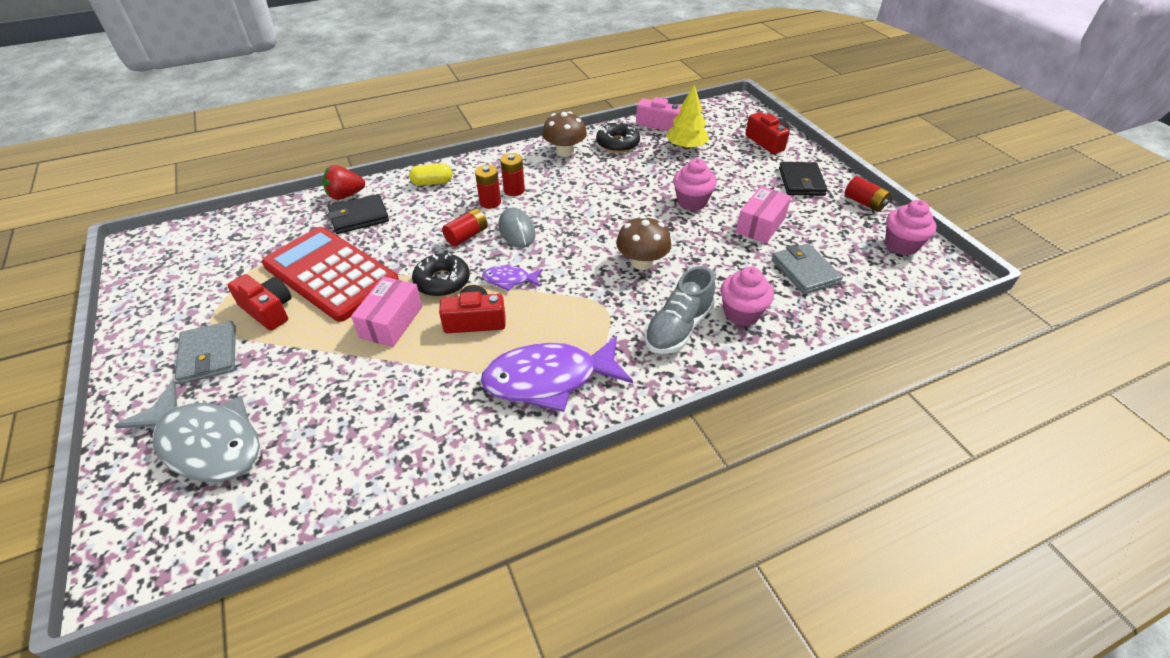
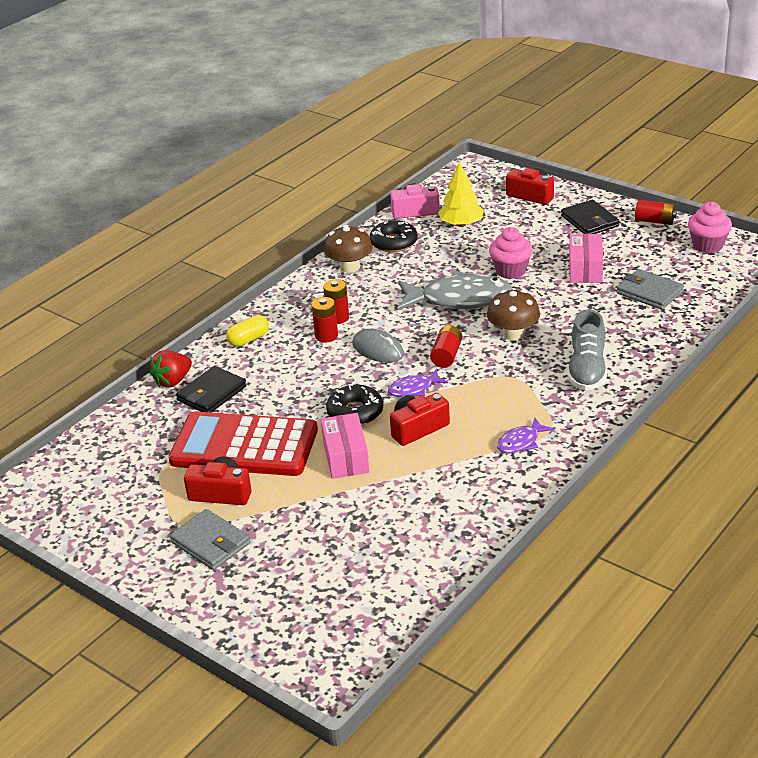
camera: 25 degrees left, 10 degrees down
(206, 443) = (291, 592): grey fish -> grey fish (459, 299)
(467, 236) = (336, 370): red battery -> red battery (446, 355)
(549, 379) = (521, 442): purple fish -> purple fish, size x0.48
(741, 313) = (626, 341): pink cupcake -> none

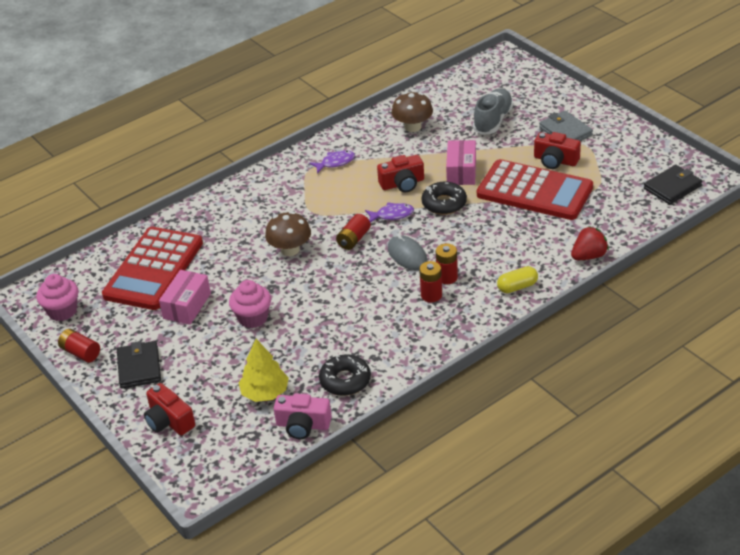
camera: 165 degrees left, 5 degrees up
(212, 393) = (556, 239): black wallet -> black wallet (672, 187)
(349, 267) = (401, 355): brown mushroom -> brown mushroom (413, 127)
(459, 299) = (315, 294): grey fish -> none
(587, 370) = (254, 208): grey shoe -> grey shoe (493, 120)
(649, 292) = (154, 269): grey wallet -> red calculator

